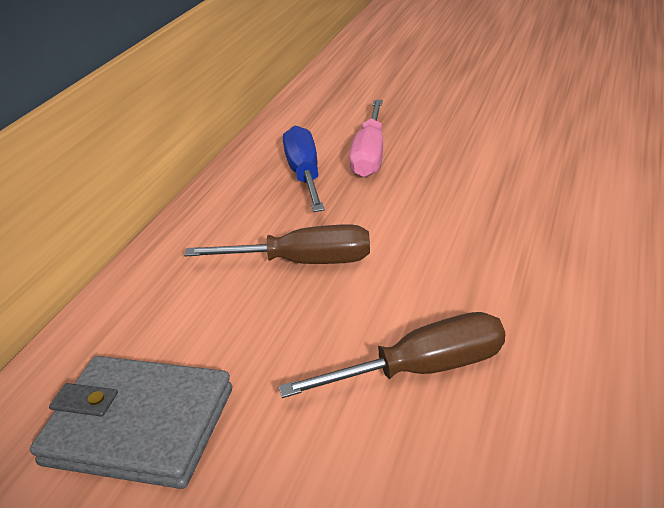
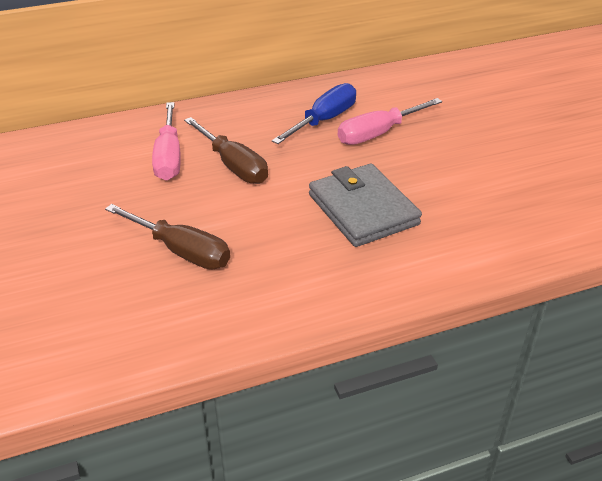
camera: 45 degrees right, 5 degrees up
(139, 426) = (64, 181): grey wallet -> grey wallet (363, 209)
(219, 304) = (169, 157): none -> pink screwdriver

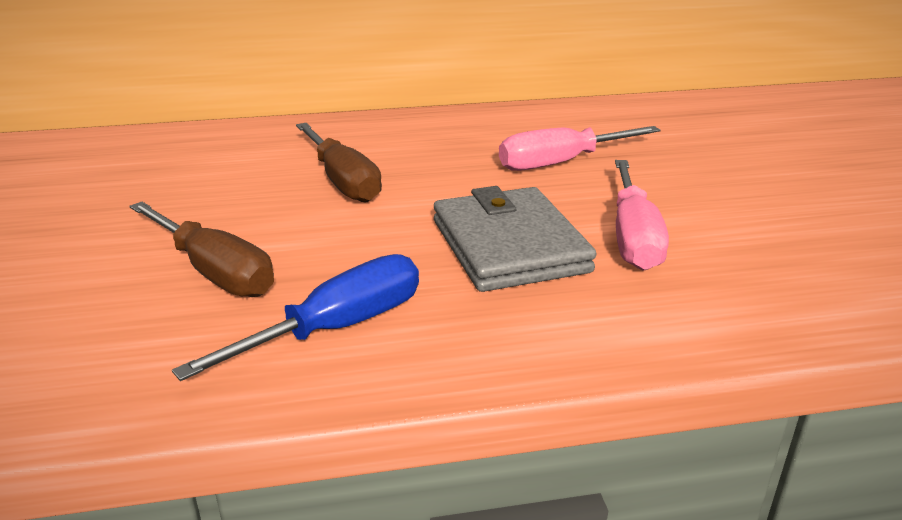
camera: 10 degrees right, 10 degrees down
(169, 157) = (261, 166): pink screwdriver -> pink screwdriver (633, 236)
(323, 120) = (489, 144): blue screwdriver -> blue screwdriver (335, 329)

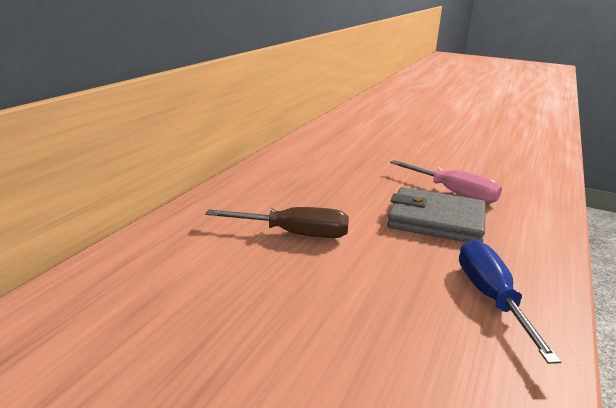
camera: 55 degrees left, 5 degrees down
(213, 271) = (379, 320): brown screwdriver -> none
(561, 163) = (354, 175): pink screwdriver -> none

